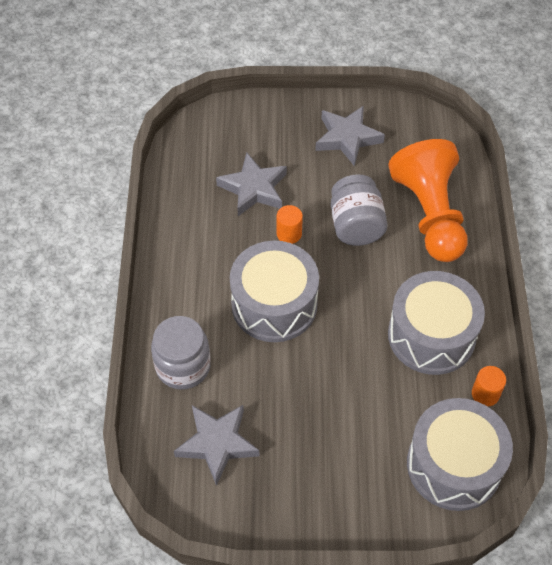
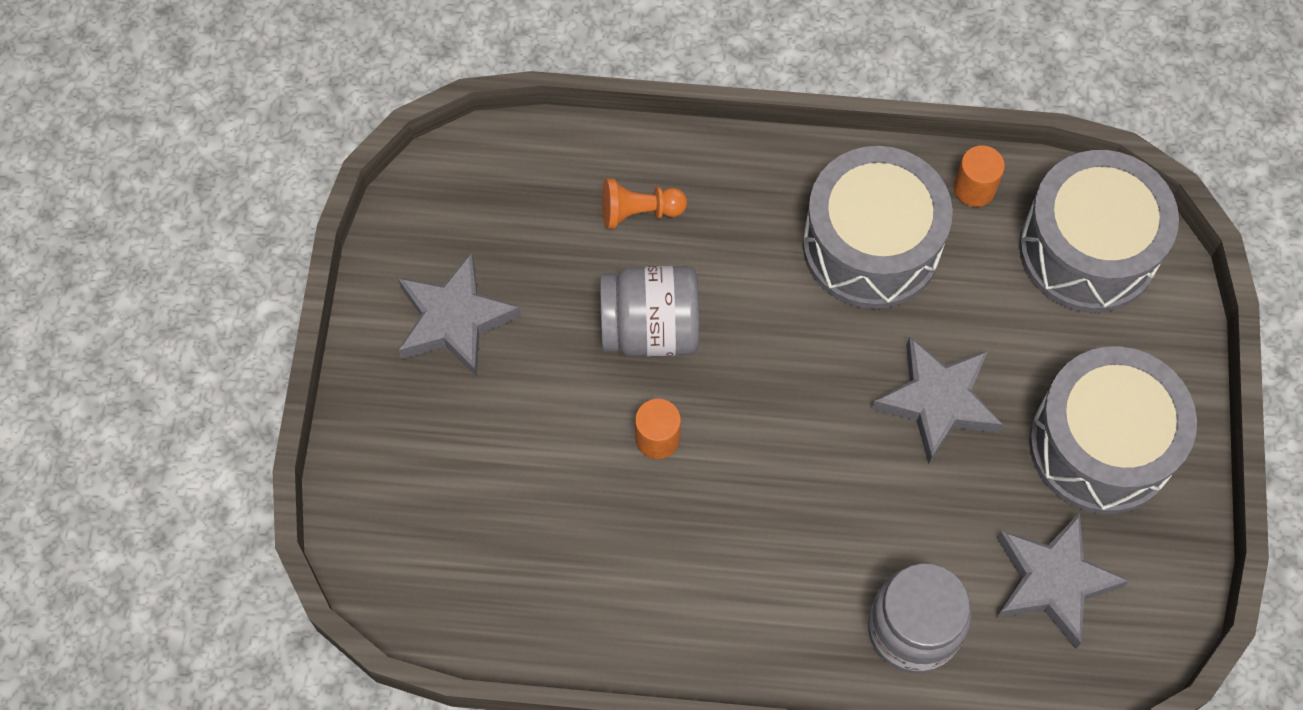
camera: 85 degrees left, 10 degrees up
(254, 188) = (551, 490): grey star -> grey star (937, 401)
(274, 304) = (800, 474): grey drum -> grey drum (1101, 445)
(430, 215) = (639, 212): orange pawn -> orange pawn, size x0.43

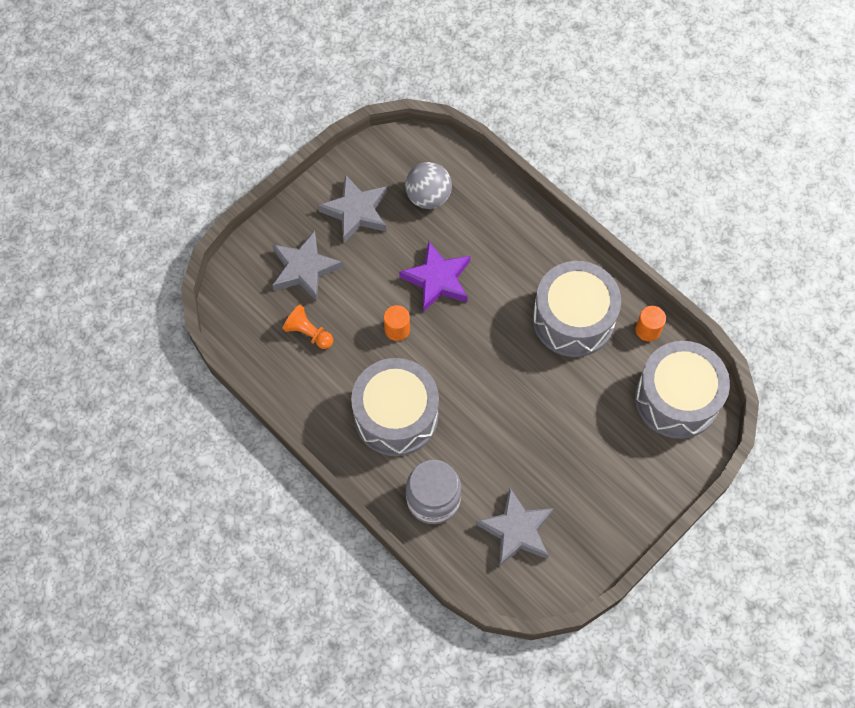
camera: 40 degrees right, 0 degrees up
(535, 226) = (428, 197): none -> grey ball
(639, 212) = (480, 225): orange pawn -> orange pawn (308, 333)
(650, 329) = (437, 280): grey jar -> purple star
(937, 401) = (538, 411): grey star -> grey star (304, 269)
(1101, 445) = (597, 490): grey drum -> grey drum (396, 415)

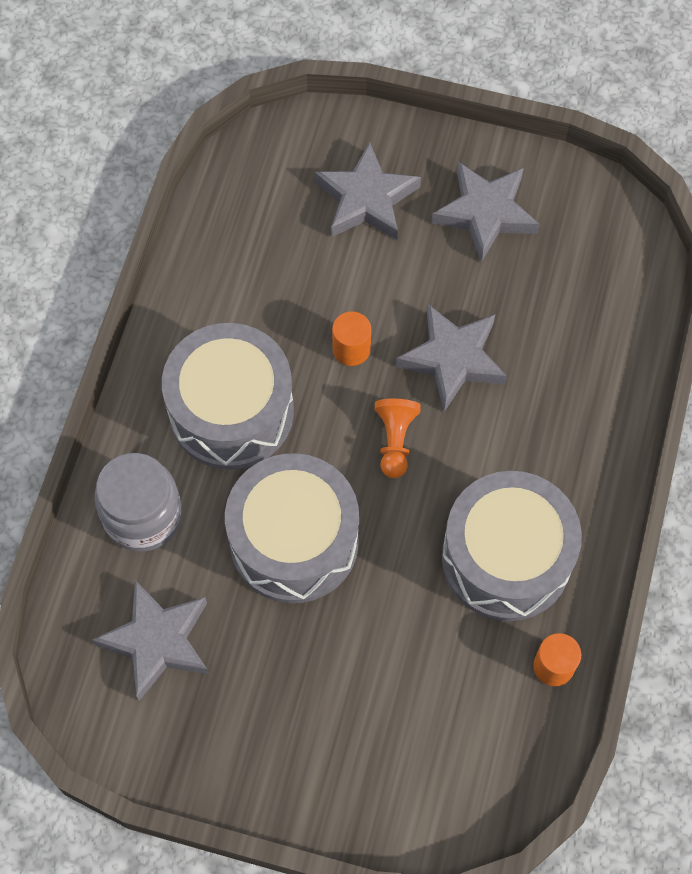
camera: 60 degrees right, 0 degrees up
(308, 333) = (282, 251): orange pawn -> orange pawn (395, 441)
(428, 197) = (565, 285): grey ball -> none
(437, 280) = (453, 359): purple star -> grey star
(676, 398) = (473, 758): grey drum -> grey drum (294, 541)

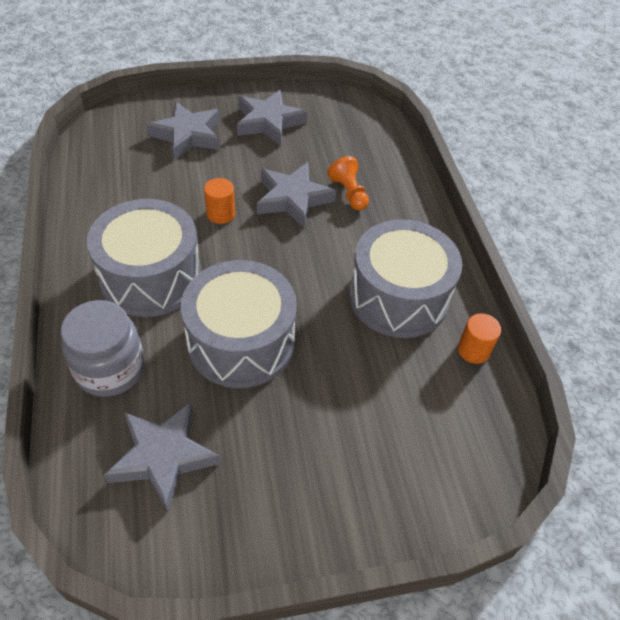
camera: 30 degrees left, 15 degrees down
(395, 441) = (280, 255): orange pawn -> orange pawn (349, 193)

